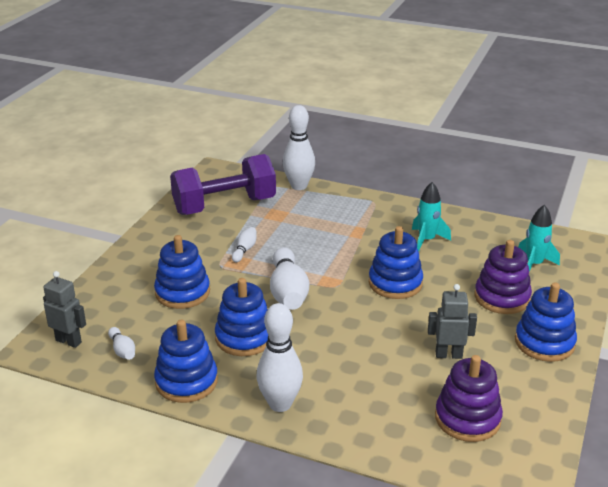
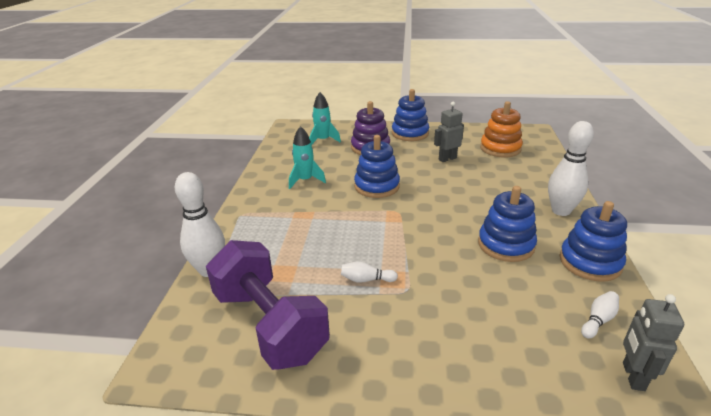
camera: 105 degrees left, 0 degrees up
(182, 292) = (472, 305): blue stacking toy -> none
(288, 292) = (423, 235): white bowling pin -> none
(448, 355) = (447, 159): grey robot -> grey robot turned 75 degrees clockwise
(467, 418) = (500, 148): purple stacking toy -> orange stacking toy

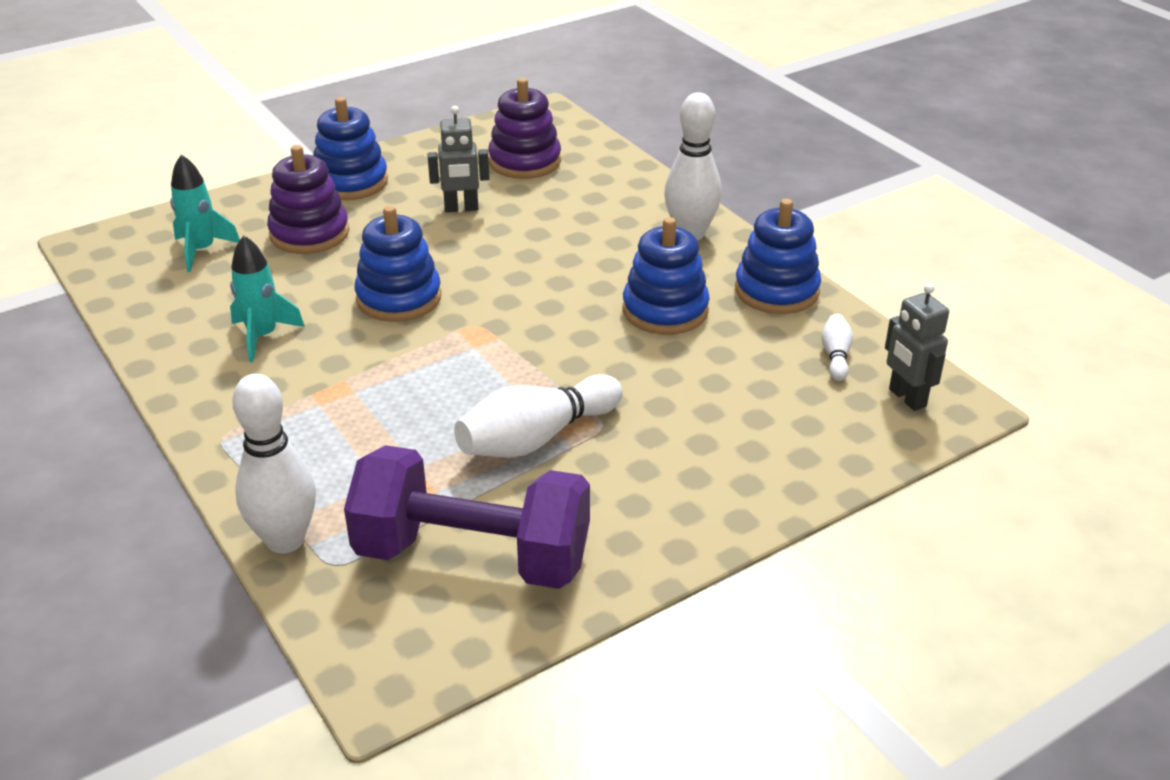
camera: 40 degrees left, 5 degrees up
(366, 279) = (536, 438): white bowling pin -> white bowling pin, size x2.04
(447, 159) = (461, 208): grey robot -> grey robot turned 120 degrees counterclockwise
(500, 148) = (525, 162): orange stacking toy -> purple stacking toy

